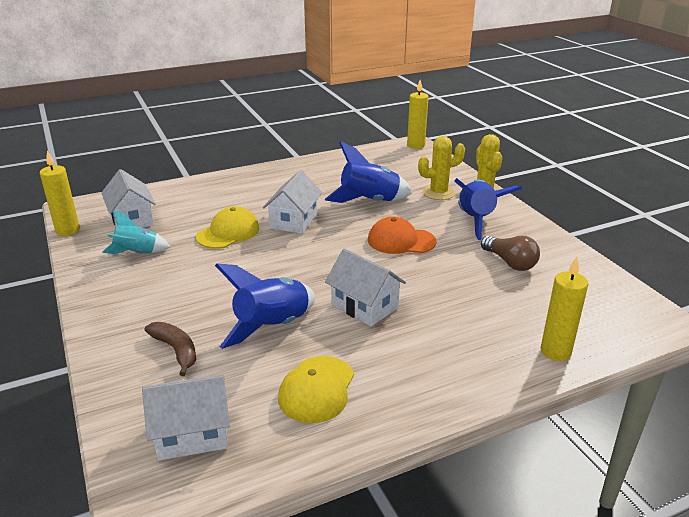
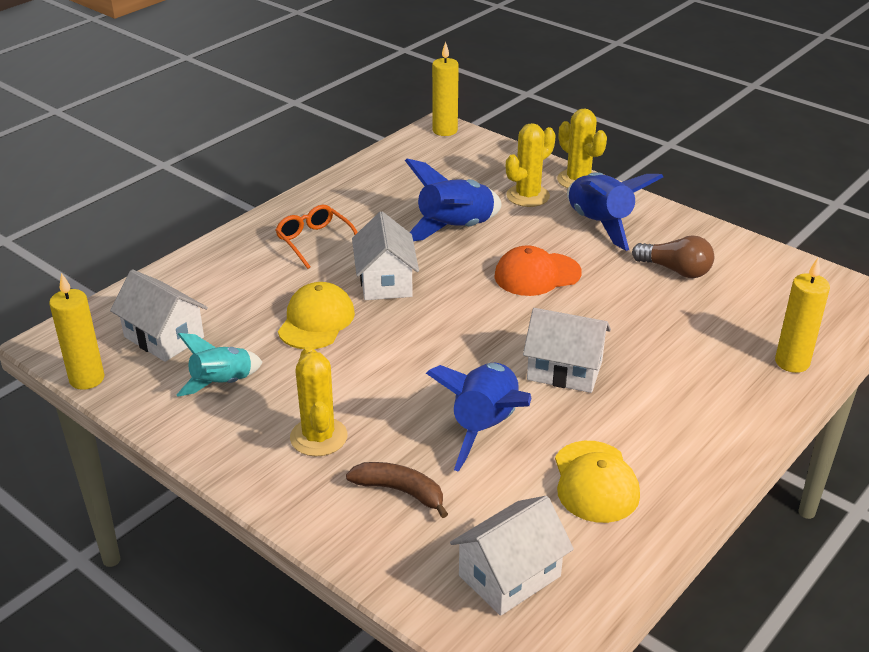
camera: 25 degrees left, 5 degrees up
(160, 300) = (318, 437): none -> yellow cactus
(272, 189) = (315, 241): none -> orange glasses

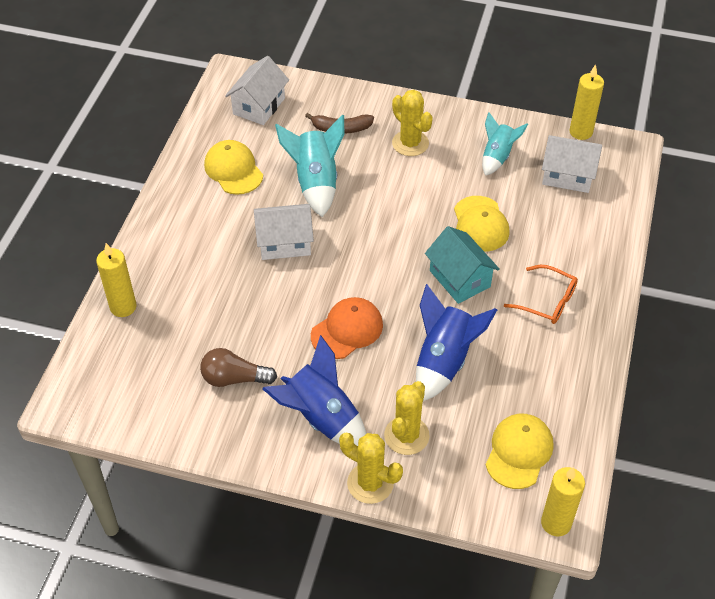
camera: 155 degrees right, 15 degrees up
(385, 281) = (459, 279): white house -> turquoise house
(439, 166) = (519, 452): none -> yellow cap
(485, 427) = (316, 182): blue rocket -> turquoise rocket

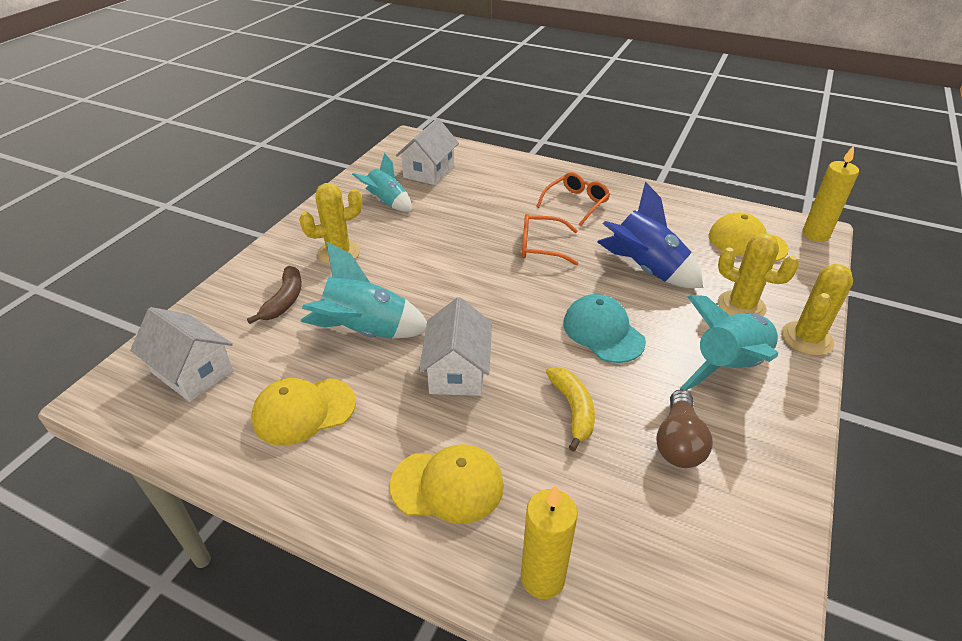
camera: 80 degrees left, 10 degrees down
(257, 314) = (573, 409): none -> yellow banana
(321, 418) = (729, 367): blue rocket -> turquoise rocket
(347, 330) = (603, 332): orange cap -> turquoise cap
(459, 279) = (541, 246): turquoise house -> orange glasses
(480, 224) = (473, 225): yellow cap -> yellow cap (448, 485)
(581, 132) = (378, 157): yellow candle -> none

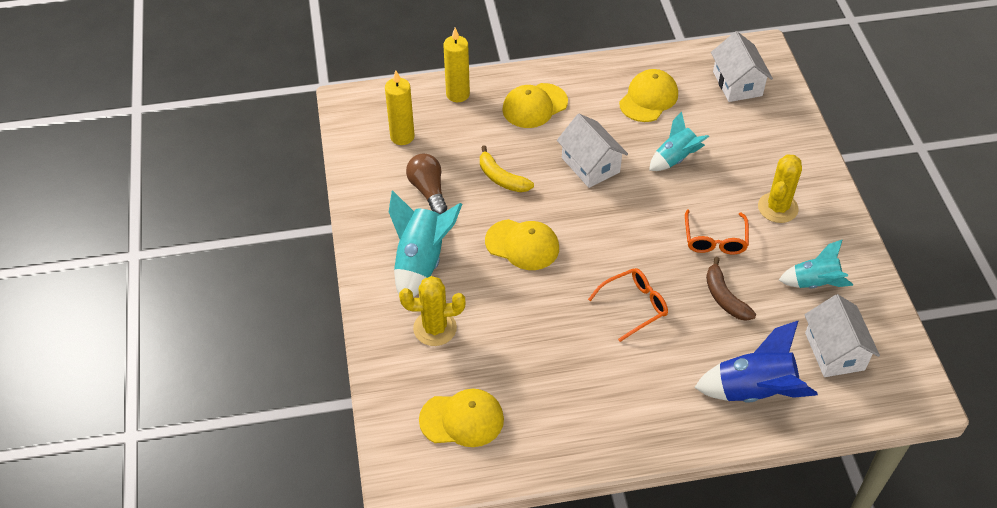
camera: 145 degrees right, 10 degrees up
(193, 372) = (737, 83): white house -> white house turned 75 degrees clockwise
(284, 300) = (756, 150): brown banana -> brown banana (724, 297)
(365, 332) = (675, 158): turquoise rocket -> turquoise rocket, size x0.65
(576, 203) = (652, 386): orange glasses -> orange glasses (715, 240)
(603, 332) = (522, 245): turquoise cap -> yellow cap
(645, 270) = (531, 327): blue rocket -> blue rocket (754, 391)
(807, 338) = (374, 320): yellow cactus -> none
(815, 235) = (400, 473): yellow candle -> yellow candle (402, 136)

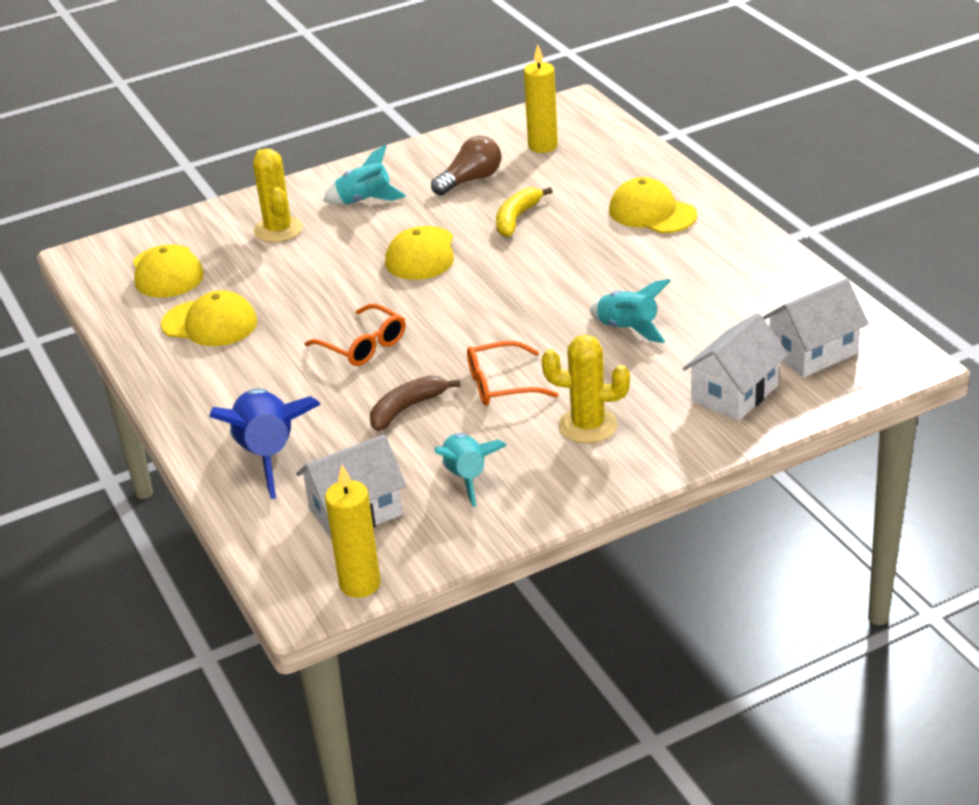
camera: 75 degrees right, 15 degrees down
(421, 262) = (365, 201): turquoise rocket -> turquoise rocket, size x0.65
(457, 94) = (635, 161): yellow candle -> yellow candle (360, 584)
(590, 165) = (575, 271): white house -> white house (734, 393)
(648, 98) = (727, 288): yellow cap -> yellow cap (210, 323)

